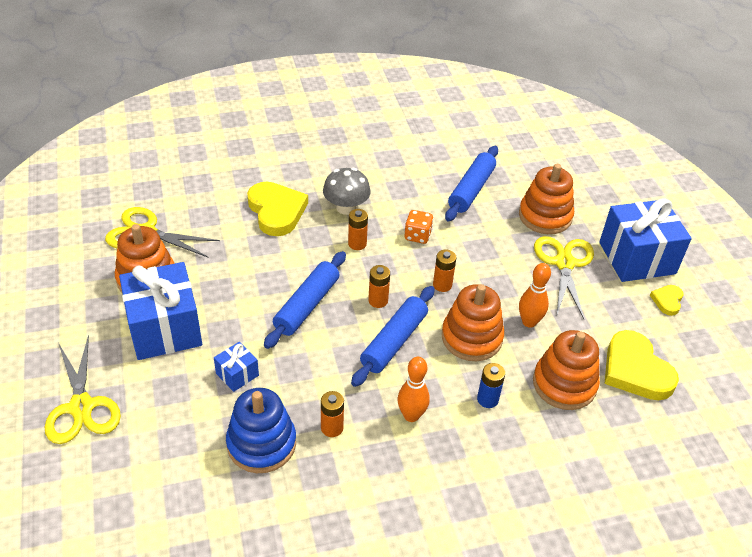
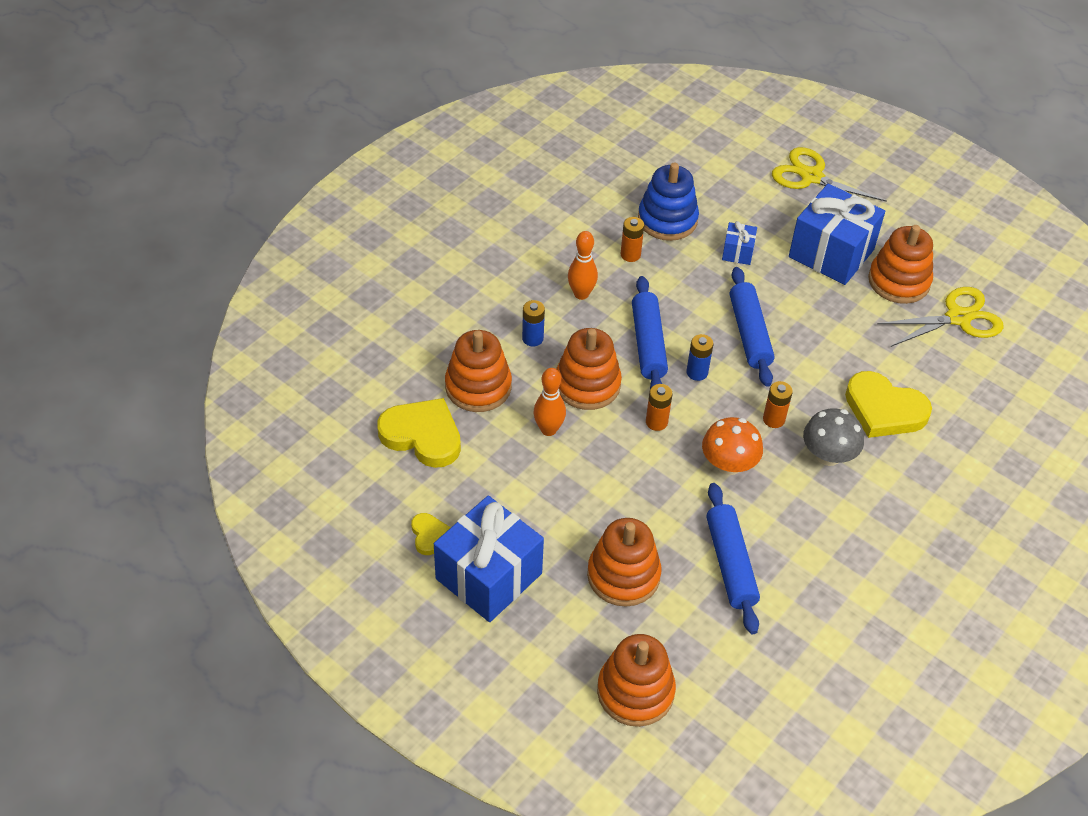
camera: 145 degrees right, 5 degrees up
(378, 301) = (697, 372): orange battery -> blue battery
(417, 236) = (728, 464): orange dice -> orange mushroom
(564, 263) = (560, 520): yellow scissors -> none
(582, 167) = (635, 692): none -> orange stacking toy

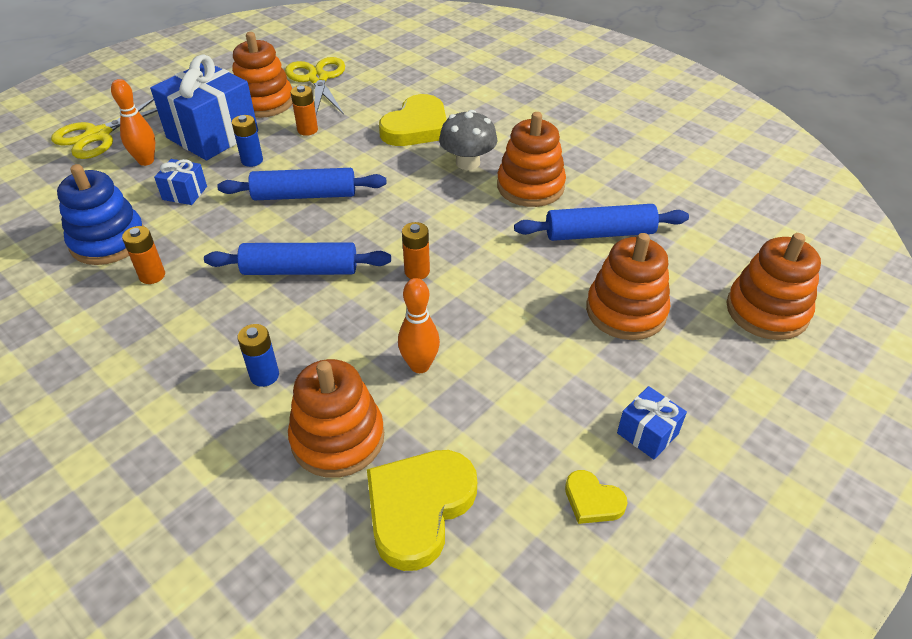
camera: 85 degrees left, 5 degrees down
(429, 535) = (592, 500): yellow heart -> yellow heart turned 135 degrees counterclockwise
(489, 576) = (647, 433): blue gift -> blue gift, size x0.46
(581, 294) = (202, 324): orange bowling pin -> orange bowling pin (146, 161)
(587, 384) = (353, 326): orange stacking toy -> orange stacking toy (530, 186)
(697, 372) = (351, 236): blue battery -> blue battery (252, 160)
(728, 464) = (477, 224): orange mushroom -> none
(773, 419) = (421, 190): orange battery -> orange battery (307, 130)

